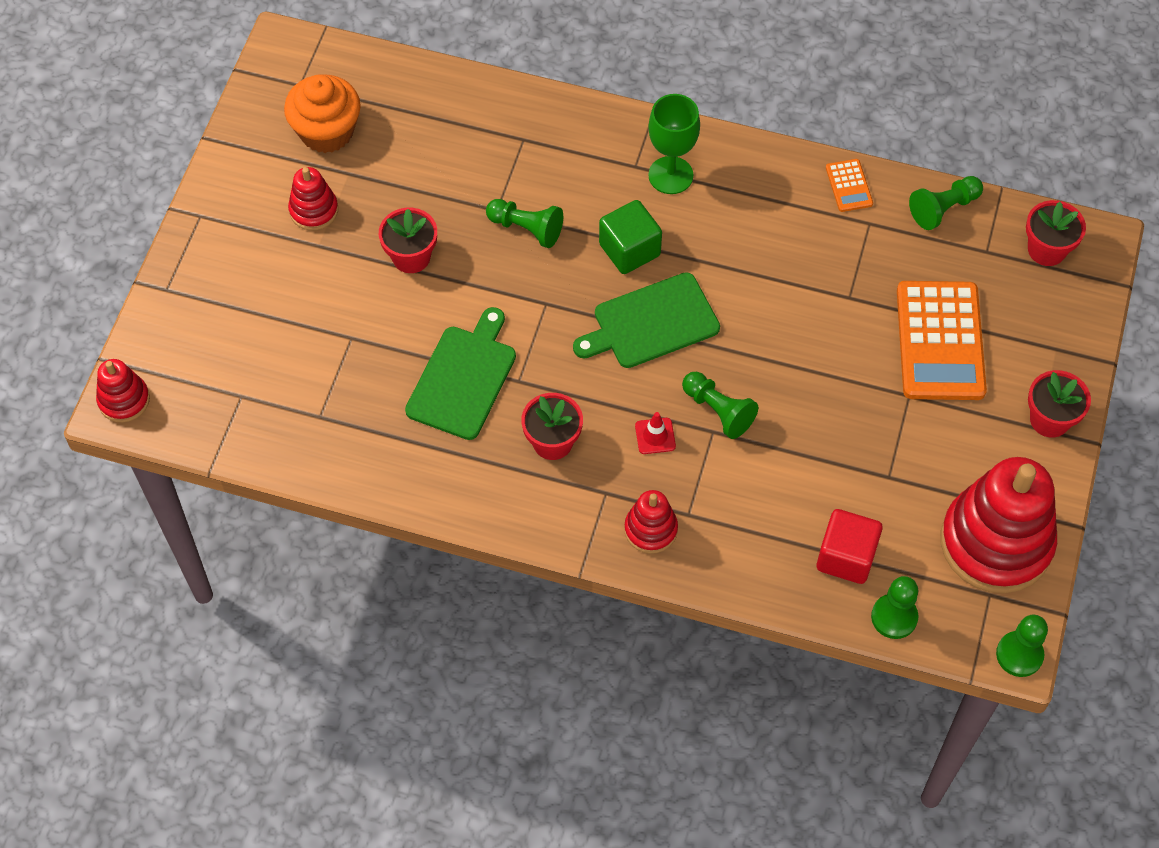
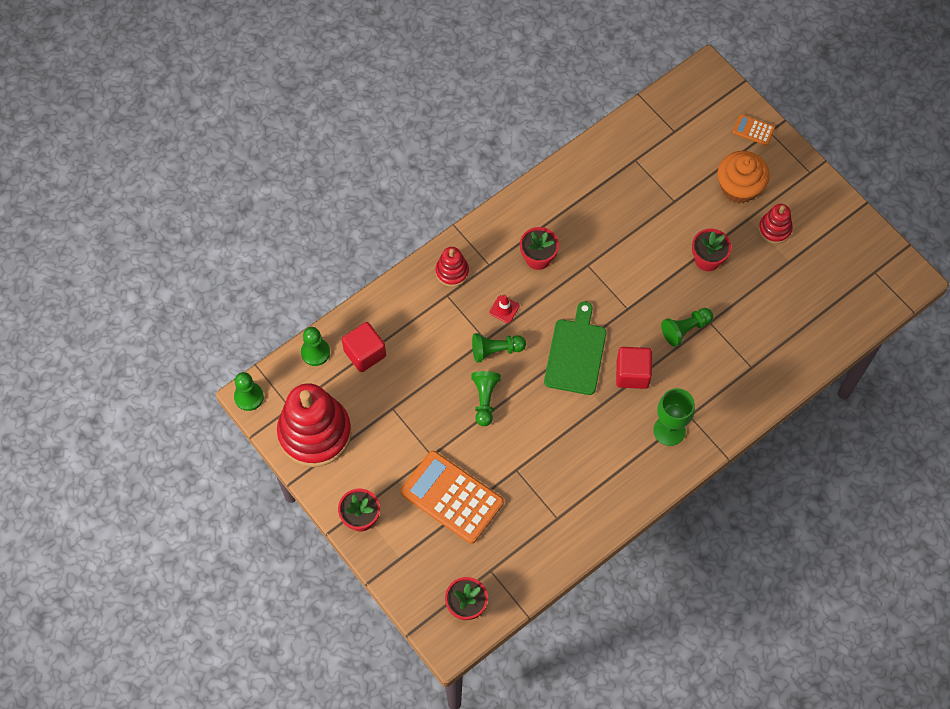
camera: 125 degrees right, 5 degrees up
(124, 400) = (710, 78): red stacking toy -> none
(326, 131) = (828, 266): orange cupcake -> orange cupcake (739, 187)
(463, 378) = (608, 239): green cutting board -> none
(629, 250) = (632, 374): green cube -> red cube
(849, 186) = (591, 526): orange calculator -> orange calculator (753, 130)
(943, 209) = (537, 568): green pawn -> green pawn (485, 400)

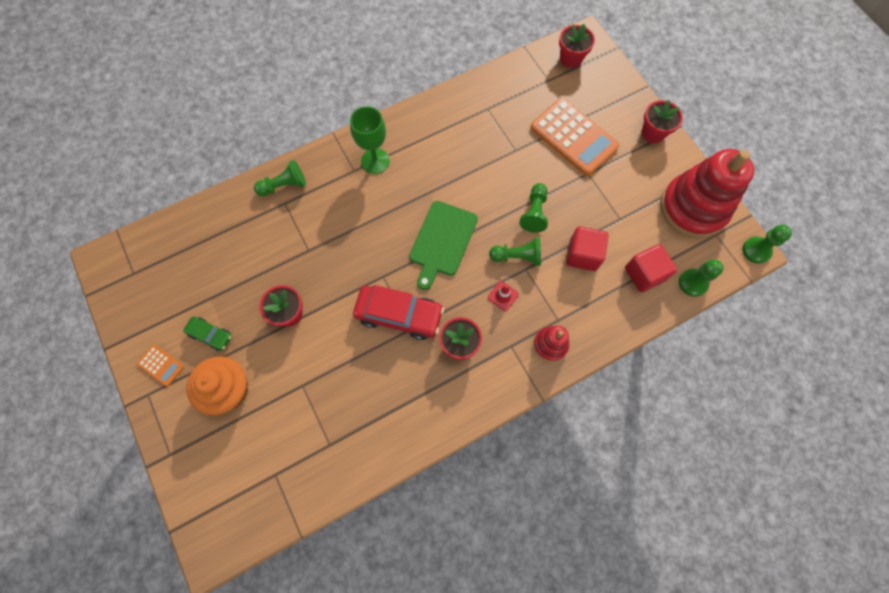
camera: 170 degrees left, 5 degrees up
(602, 275) = (399, 315): none -> red car
(632, 374) = (394, 214): red cube -> red cube (582, 255)
(685, 329) = (333, 247): green pawn -> green pawn (284, 185)
(753, 130) = (186, 459): orange calculator -> orange calculator (161, 365)
(774, 229) = (210, 335): red stacking toy -> green car

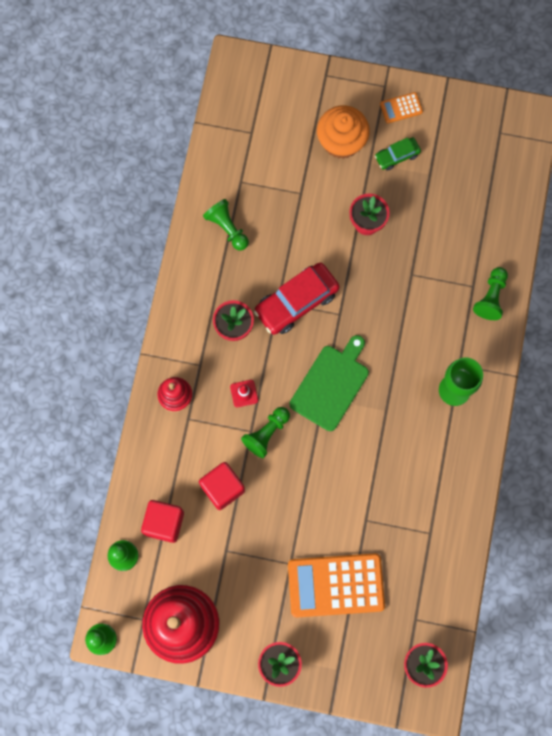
camera: 130 degrees right, 5 degrees up
(442, 241) = (331, 385): green cutting board -> green cutting board turned 60 degrees clockwise
(534, 213) = (293, 482): green pawn -> green pawn (227, 228)

